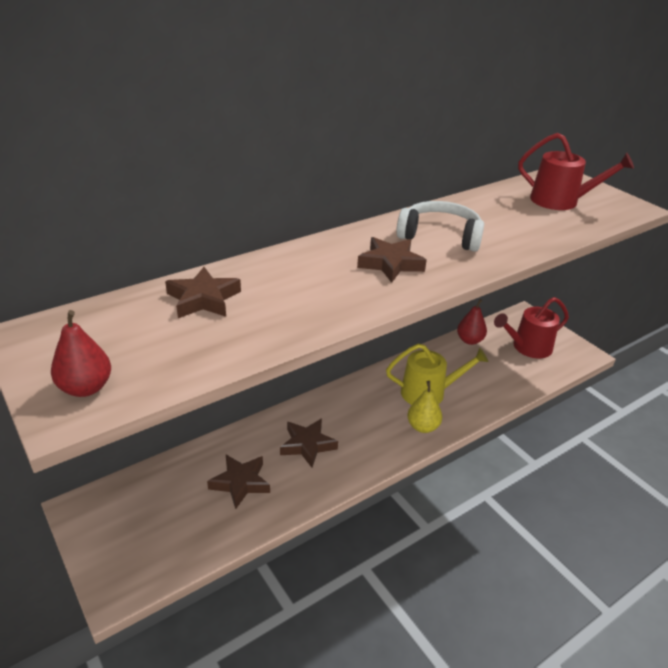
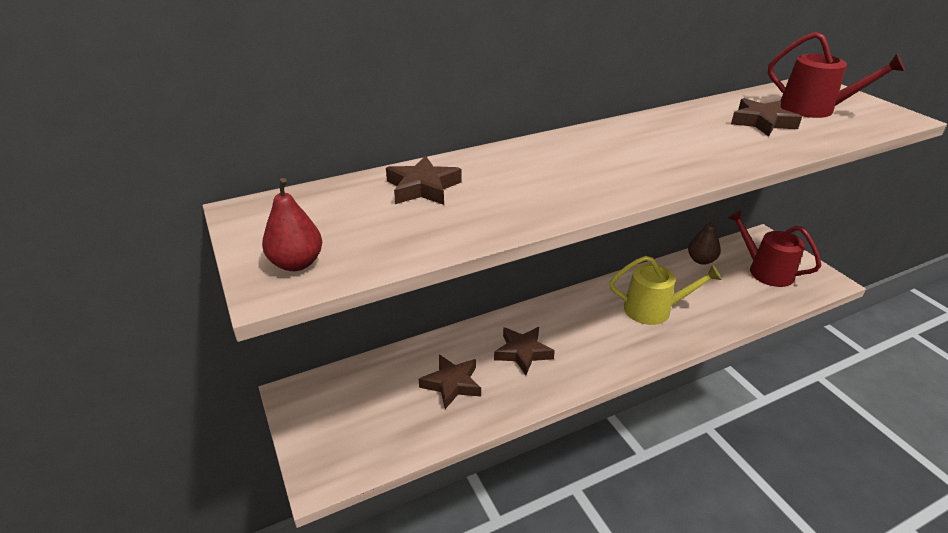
camera: 10 degrees right, 0 degrees up
(390, 264) = (621, 163): brown star -> brown star (762, 122)
(423, 427) = (645, 343): yellow pear -> none
(440, 236) = (677, 138): white headphones -> none
(469, 340) = (701, 260): red pear -> brown pear
(528, 347) = (765, 271): red watering can -> red watering can turned 60 degrees clockwise

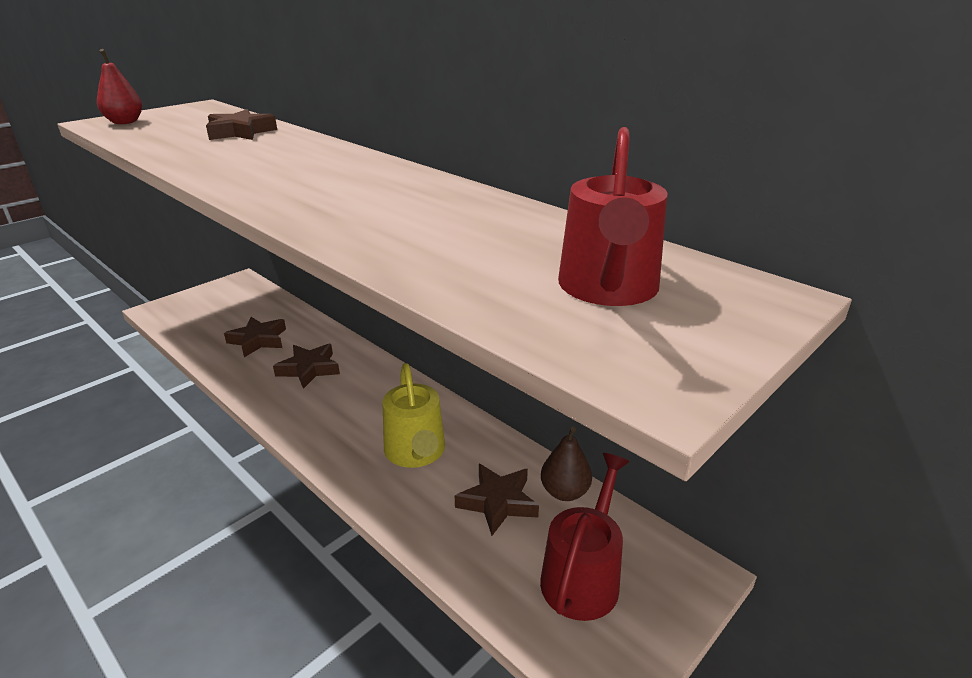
camera: 70 degrees right, 5 degrees down
(762, 122) = (499, 248): brown star -> brown star (498, 502)

